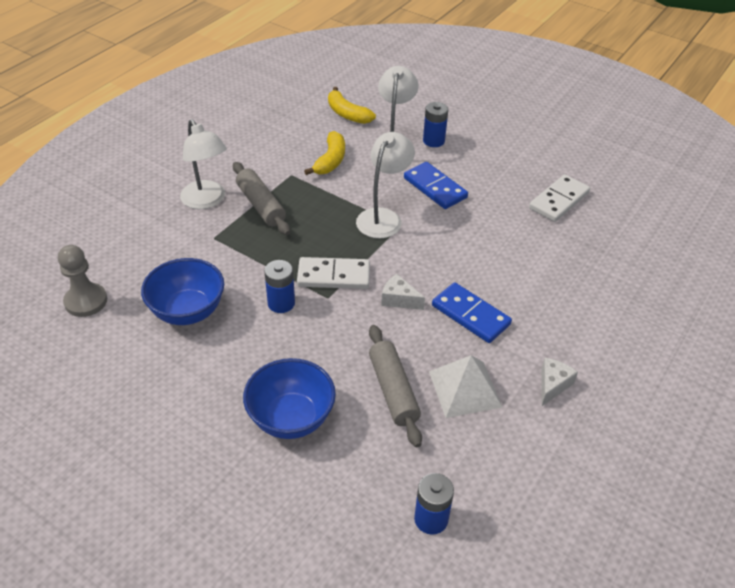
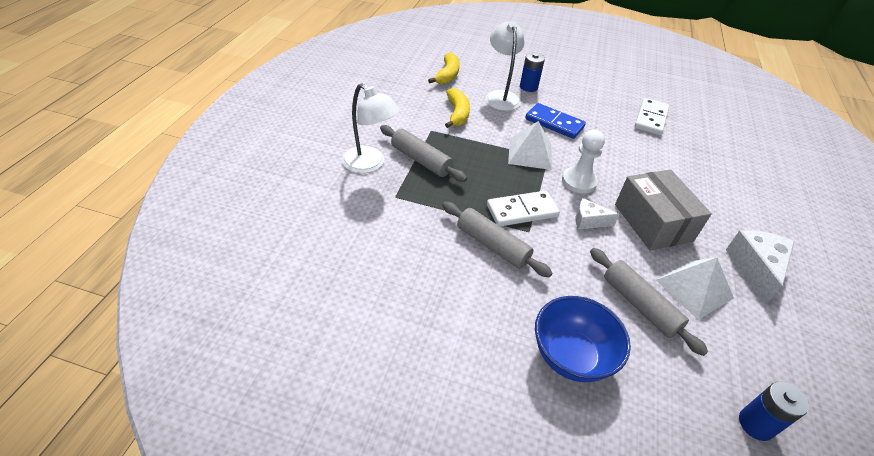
camera: 20 degrees left, 0 degrees up
(86, 301) = (302, 283): grey pawn -> none
(188, 311) = (411, 271): blue bowl -> none
(281, 303) = (492, 245): blue battery -> grey rolling pin
(347, 114) = (447, 75): yellow banana -> yellow banana turned 105 degrees counterclockwise
(383, 217) = (530, 153): white lamp -> white pyramid
(417, 257) = (579, 181): none -> white pawn
(470, 315) = (653, 222): blue domino -> grey box
(552, 385) = (755, 269): white cheese -> white cheese, size x1.69

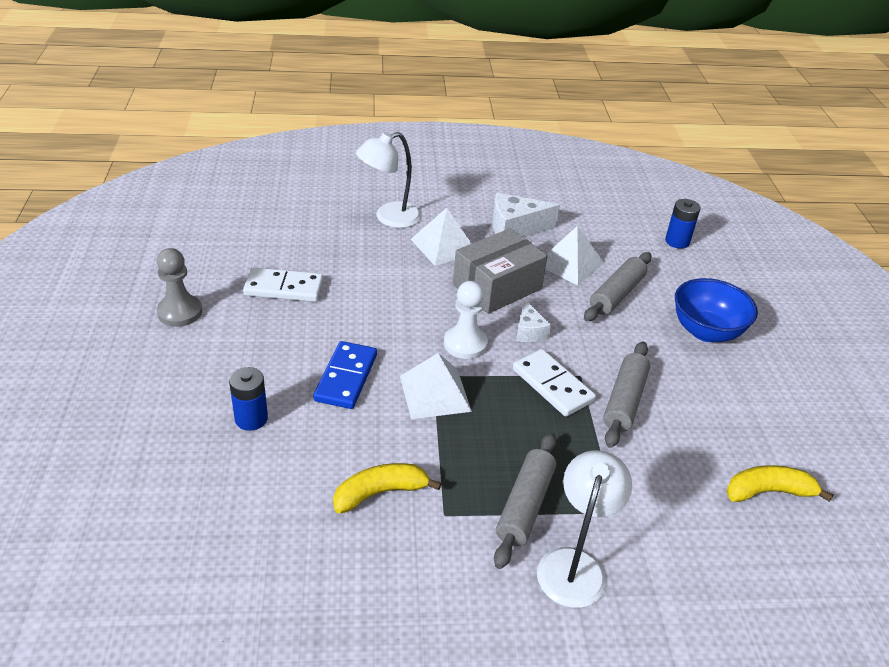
camera: 110 degrees left, 5 degrees down
(447, 75) = (255, 539): yellow banana -> yellow banana (768, 491)
(501, 96) = (298, 448): white lamp -> white lamp (389, 218)
(626, 80) = (180, 312): none -> grey pawn
(715, 209) = (444, 245): none -> white pyramid

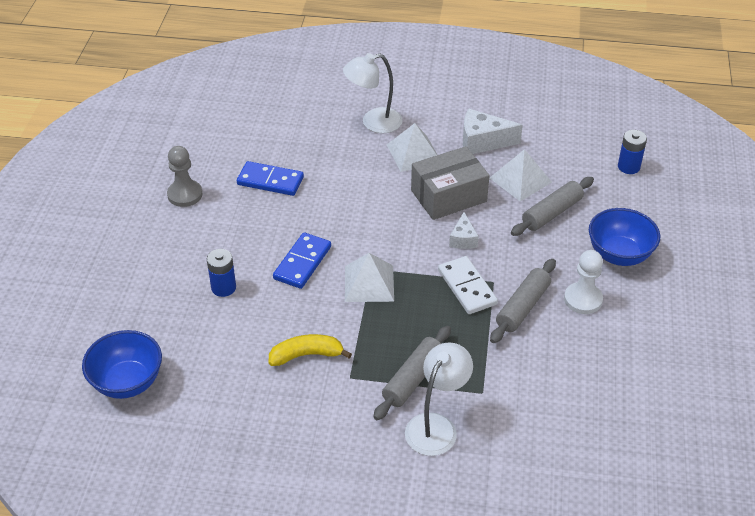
camera: 15 degrees right, 5 degrees up
(138, 564) = (127, 382): none -> blue bowl
(284, 288) = (270, 181): white domino -> blue domino
(465, 344) = (406, 244): white pawn -> white pawn (583, 299)
(768, 491) = (613, 393): yellow banana -> none

